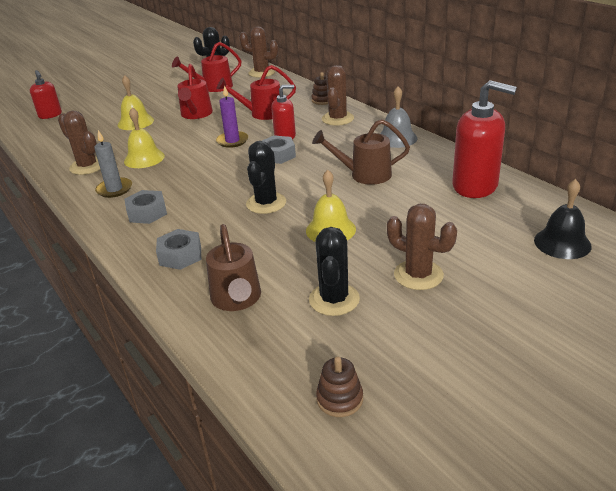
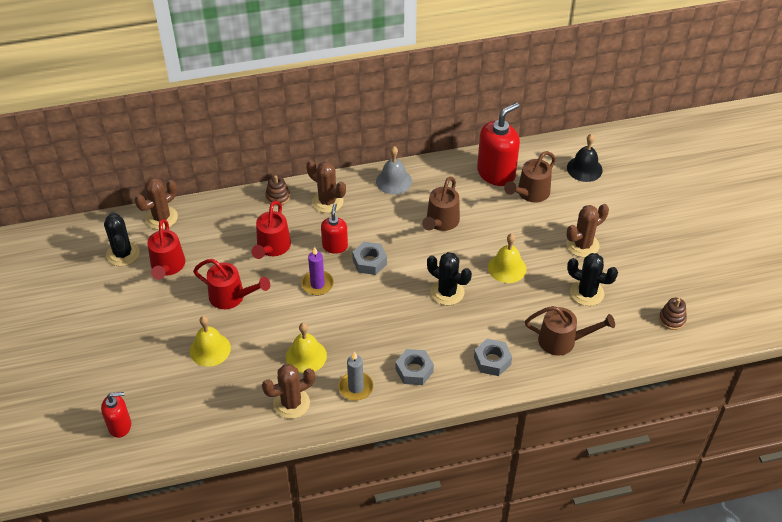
camera: 70 degrees left, 15 degrees up
(468, 215) = (530, 193): none -> brown watering can

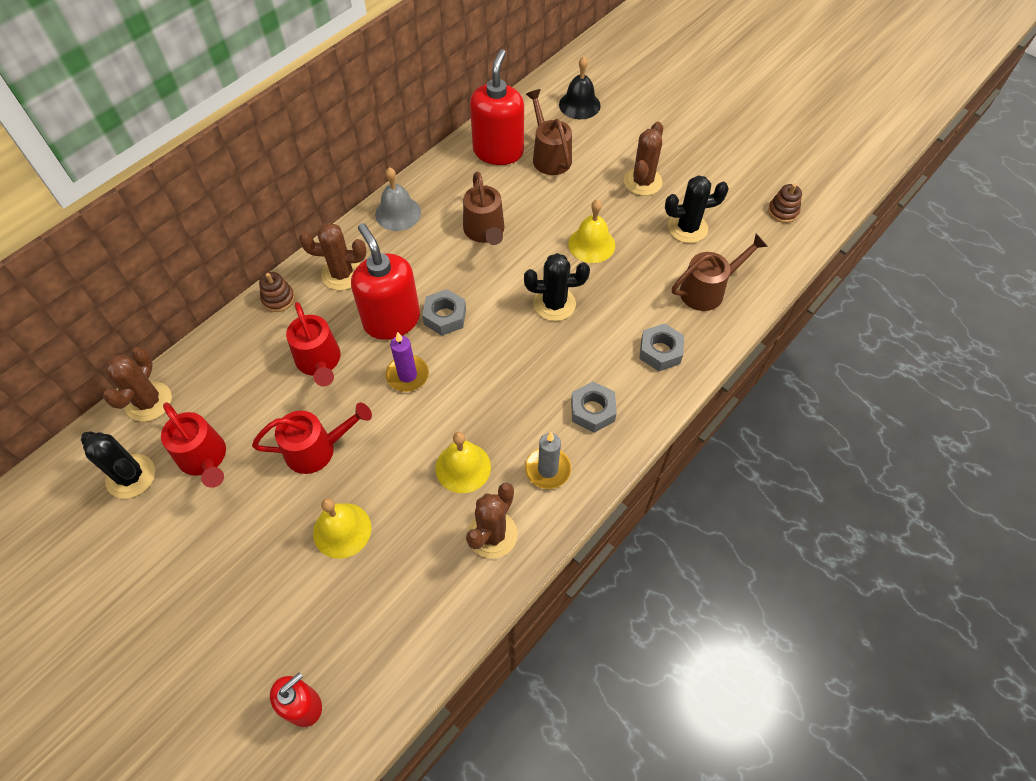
camera: 35 degrees left, 10 degrees up
(335, 246) = (391, 320): red soap dispenser -> red soap dispenser, size x1.74
(530, 193) = (549, 155): brown watering can -> brown watering can turned 150 degrees clockwise

